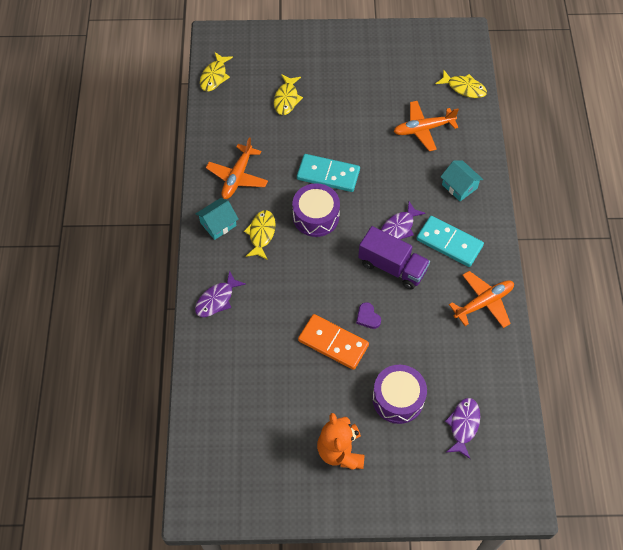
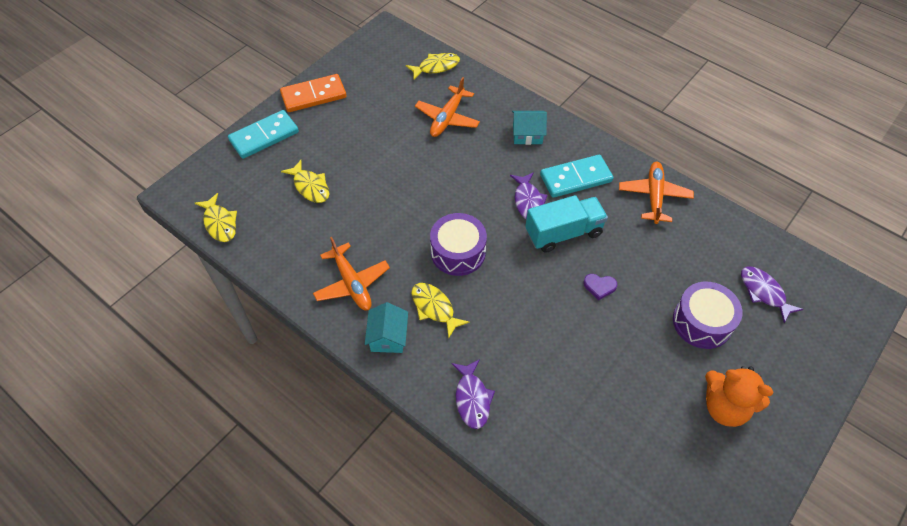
camera: 50 degrees left, 5 degrees down
(328, 175) = (423, 213): turquoise domino -> turquoise domino (264, 136)
(333, 343) = (604, 333): orange domino -> orange domino (313, 95)
(392, 267) = (563, 233): purple truck -> turquoise truck

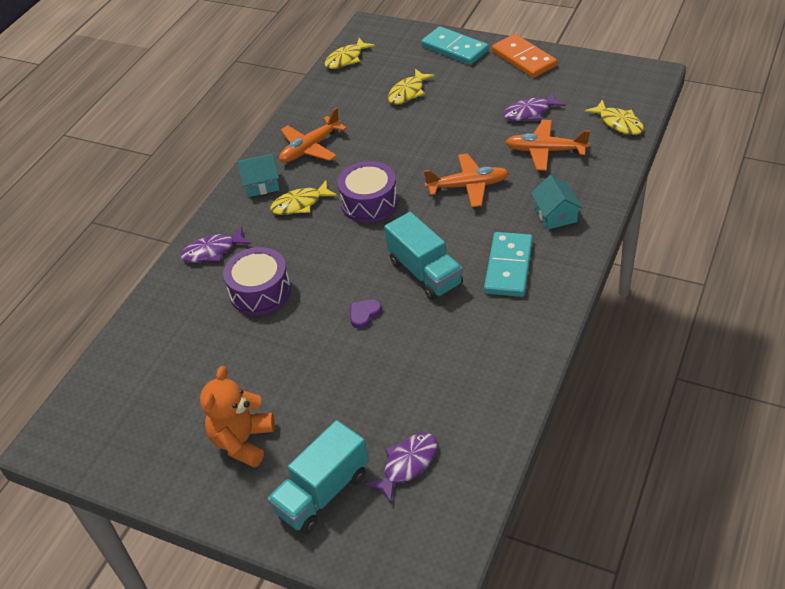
camera: 80 degrees right, 10 degrees down
(434, 308) = (300, 204): yellow fish -> yellow fish turned 150 degrees counterclockwise
(528, 201) = (456, 237): purple fish -> purple fish (530, 112)
(575, 178) = (509, 267): turquoise domino -> turquoise domino turned 45 degrees clockwise
(599, 287) = (364, 314): purple heart -> purple heart turned 45 degrees clockwise
(654, 196) = (514, 340): orange plane -> orange plane (468, 186)
(702, 322) = (345, 409): purple drum -> purple drum (260, 292)
(784, 355) = (322, 492): none -> turquoise truck

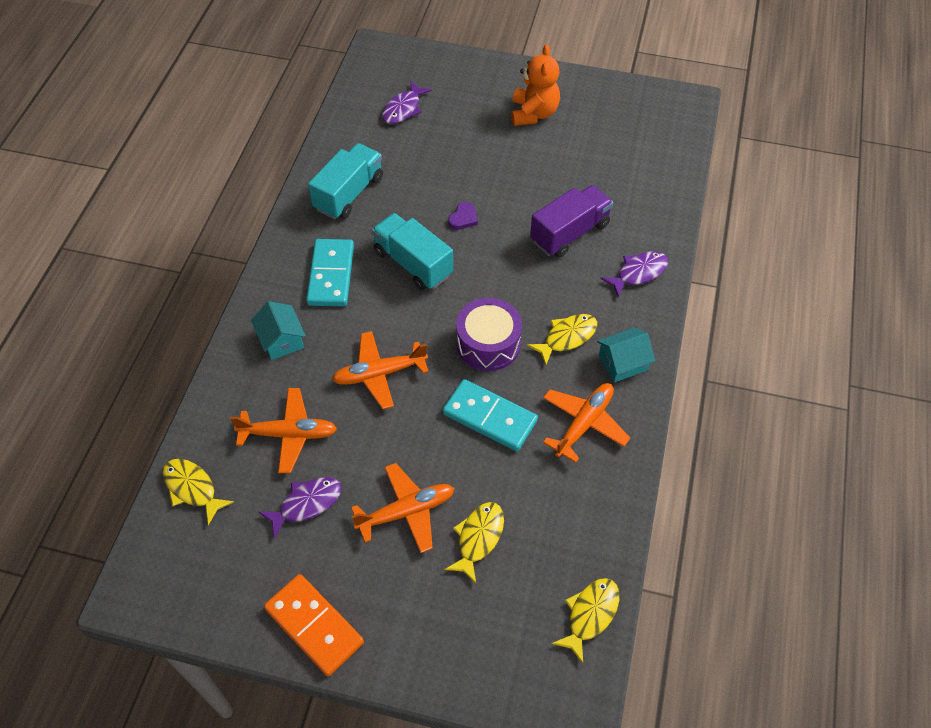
camera: 165 degrees right, 10 degrees up
(260, 292) = (570, 233): purple drum -> purple truck
(322, 492) = (462, 88): turquoise truck -> turquoise truck (349, 193)
(454, 48) = (423, 649): turquoise domino -> turquoise domino (490, 417)
(456, 106) = (406, 512): none -> orange plane

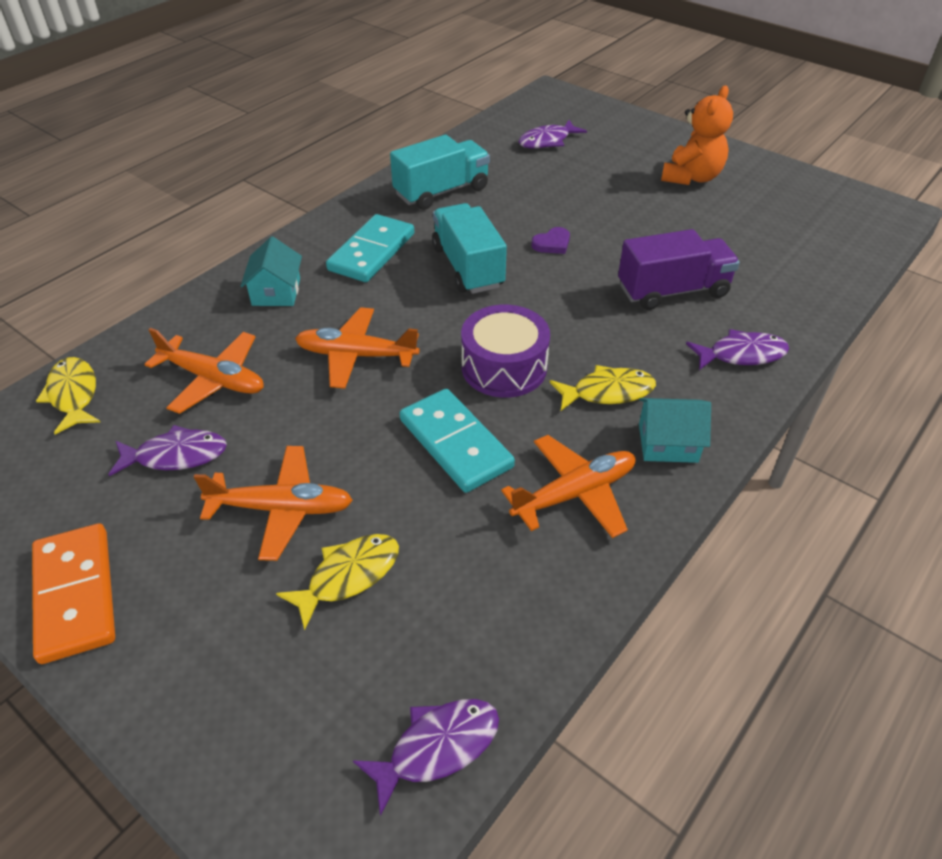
camera: 25 degrees right, 10 degrees down
(590, 615) = (437, 747): yellow fish -> purple fish

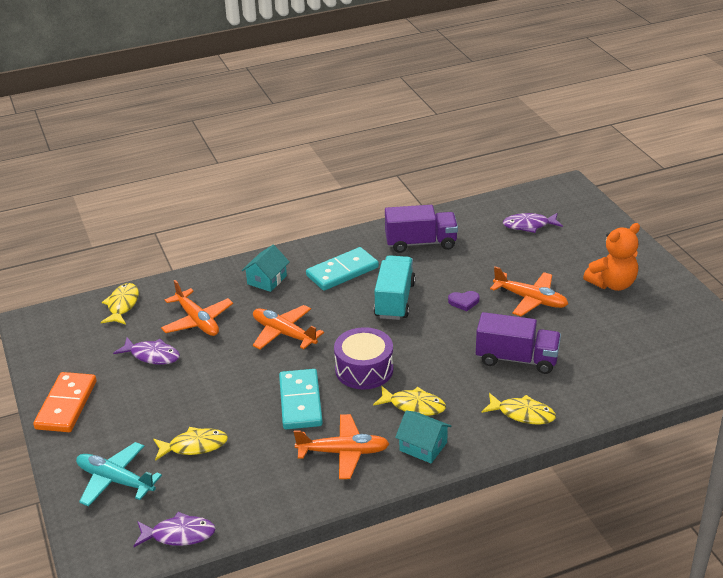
camera: 30 degrees right, 10 degrees down
(255, 696) = (115, 480): none -> turquoise plane
(282, 509) = (185, 402): orange plane -> orange plane (530, 299)
(441, 192) = (420, 243): turquoise truck -> purple truck
(741, 354) = (522, 414): purple fish -> yellow fish

